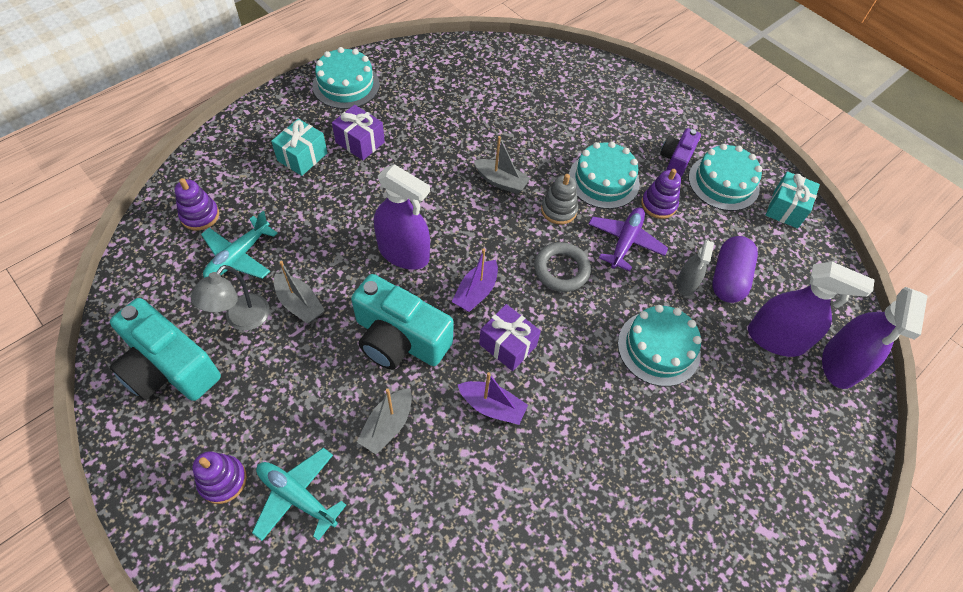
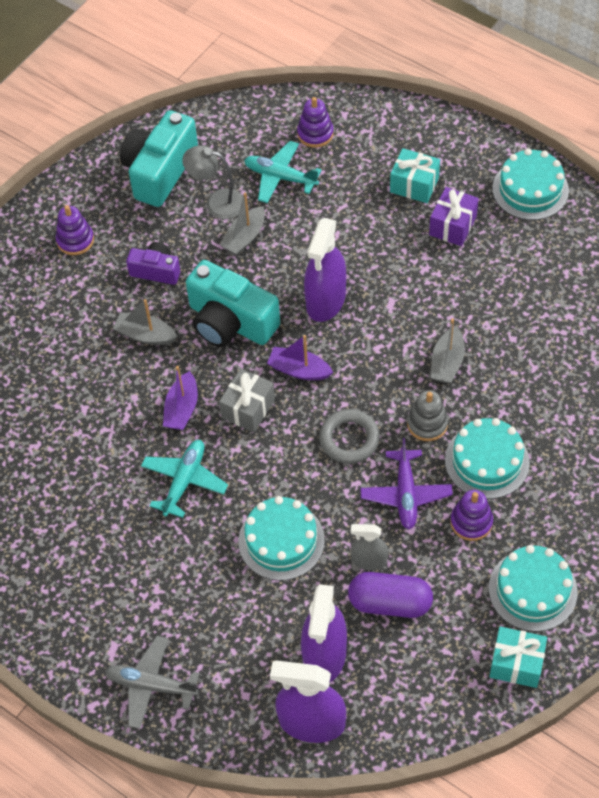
camera: 85 degrees right, 0 degrees up
(297, 496) = (72, 291): turquoise plane -> turquoise plane (184, 481)
(399, 339) = (230, 322): turquoise camera -> turquoise camera turned 75 degrees counterclockwise
(508, 345) = (248, 408): purple gift -> grey gift
(625, 242) = (406, 494): purple plane -> purple plane turned 75 degrees clockwise
(676, 159) = (550, 534): purple camera -> purple camera (156, 271)
(806, 499) = (151, 685): none -> grey plane

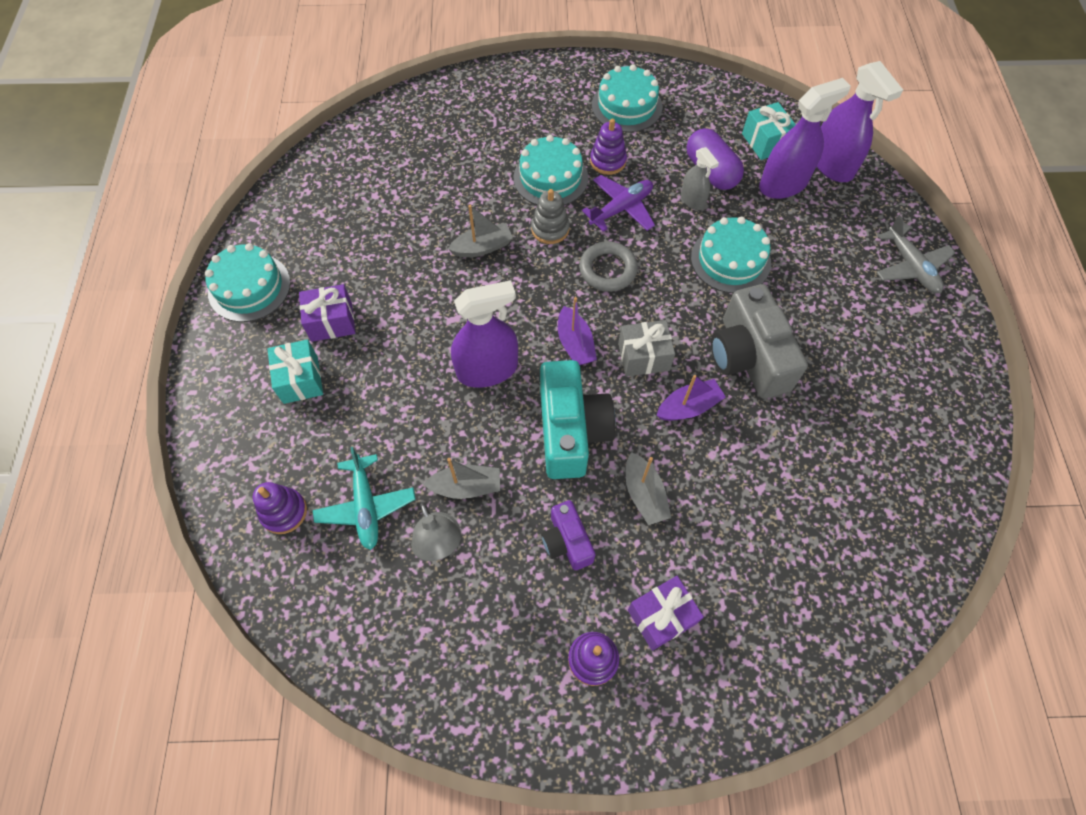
camera: 130 degrees left, 5 degrees up
(63, 291) = (661, 616): none -> purple gift
(160, 171) = (438, 640): turquoise camera -> none
(184, 481) = (748, 357): turquoise plane -> grey camera
(516, 663) = (684, 89): turquoise gift -> turquoise gift (765, 142)

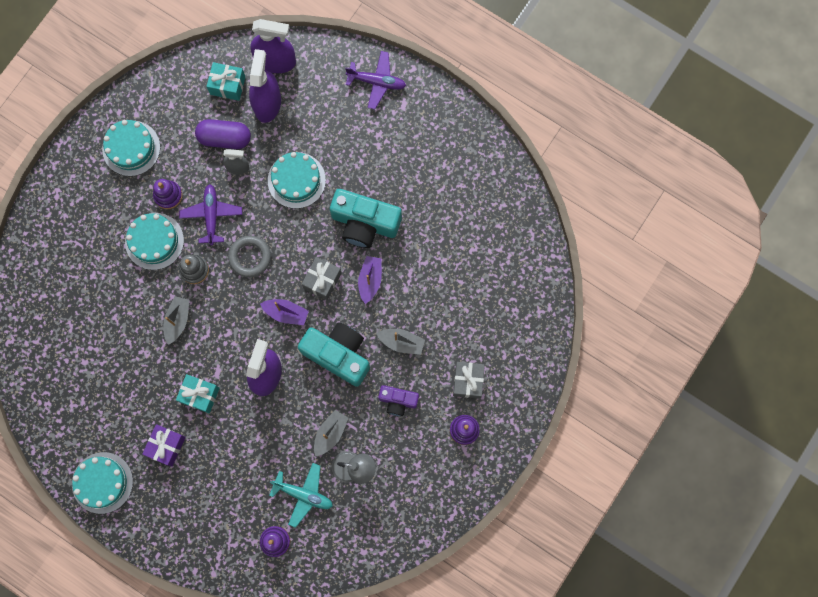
camera: 55 degrees left, 15 degrees up
(300, 380) = (195, 487): turquoise gift -> turquoise gift (200, 395)
(661, 616) = (468, 381): purple gift -> grey gift
(748, 357) = (364, 223): grey camera -> turquoise camera
(911, 266) = (377, 82): grey plane -> purple plane

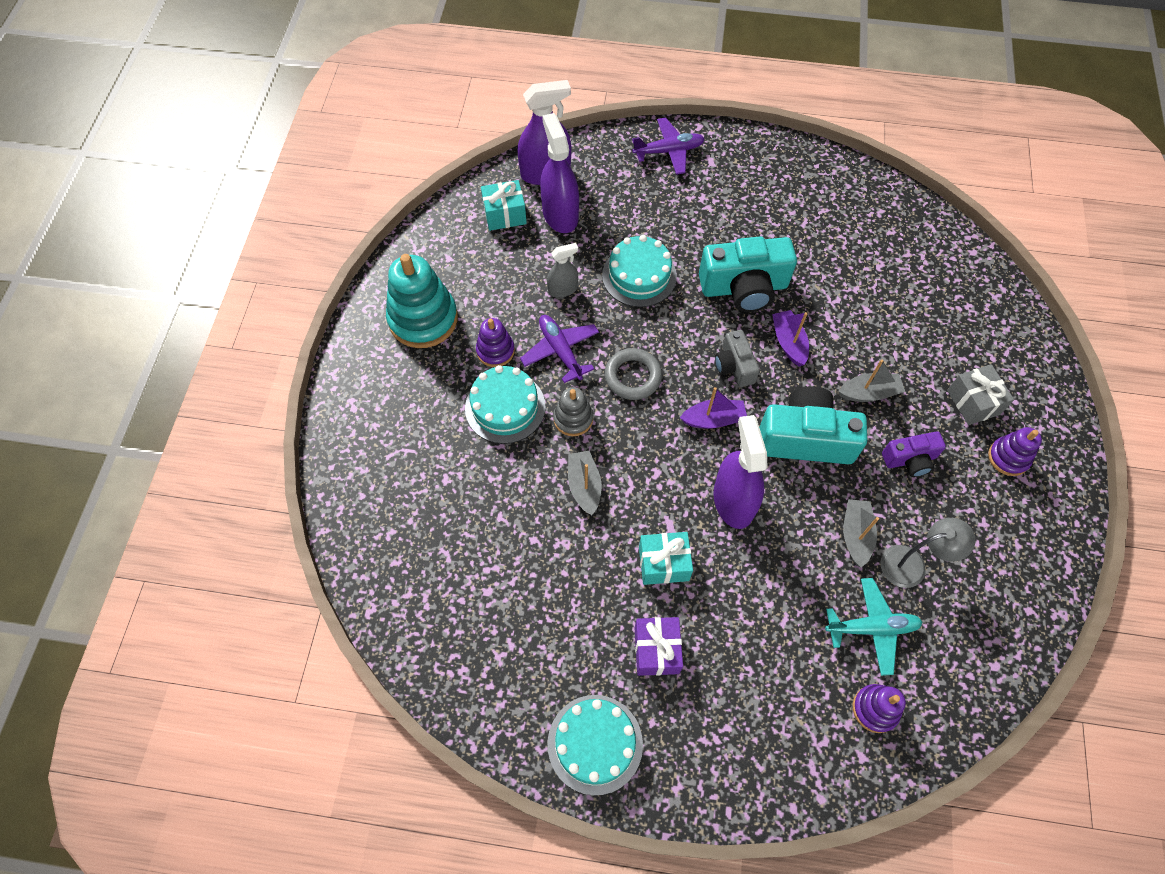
camera: 25 degrees left, 15 degrees down
(131, 148) = (423, 319): turquoise cake -> turquoise stacking toy
(224, 138) = (531, 266): purple capsule -> none
(322, 281) = (734, 366): grey gift -> grey camera

